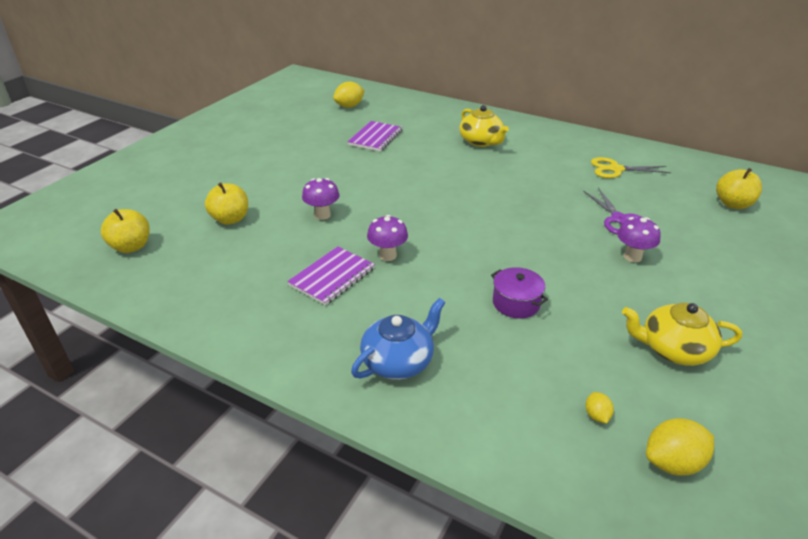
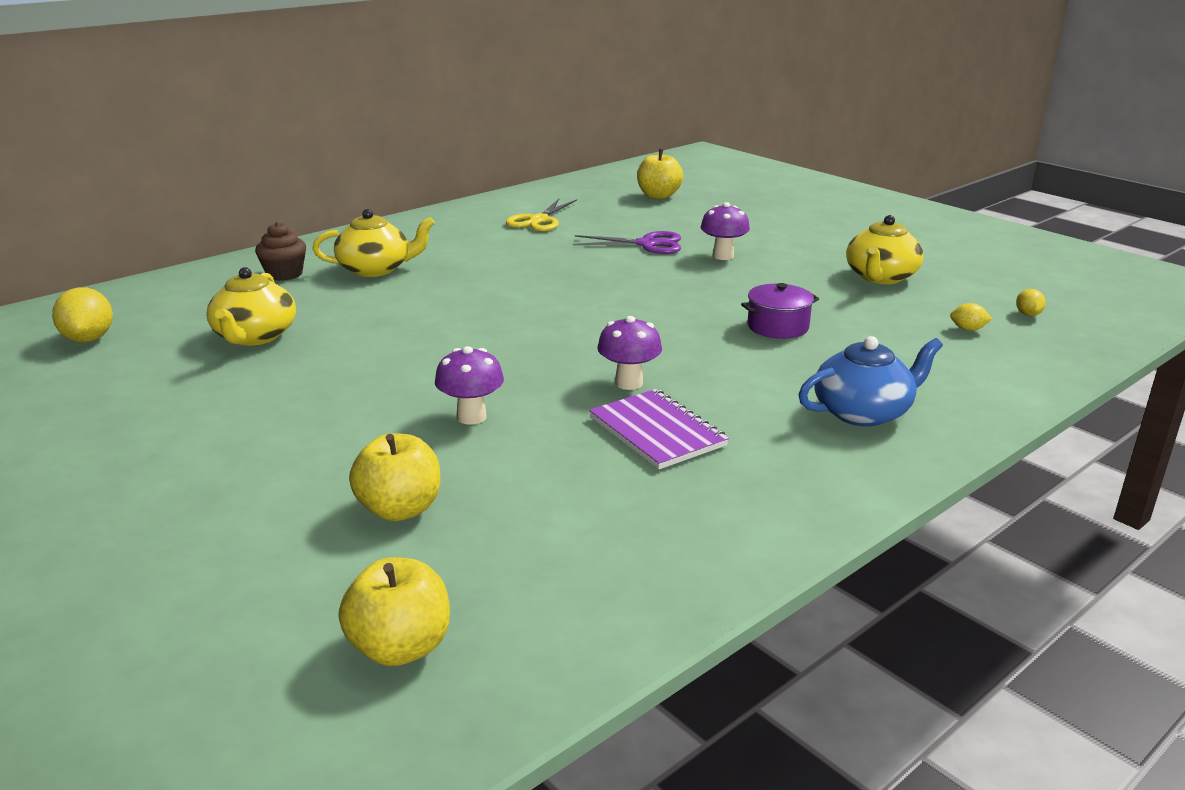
camera: 70 degrees left, 10 degrees down
(375, 138) = (255, 336): purple notebook -> yellow teapot
(398, 361) = (863, 412): blue teapot -> blue teapot turned 90 degrees clockwise
(452, 122) = (284, 274): none -> brown cupcake
(672, 462) = (1028, 314): yellow lemon -> yellow lemon, size x0.53

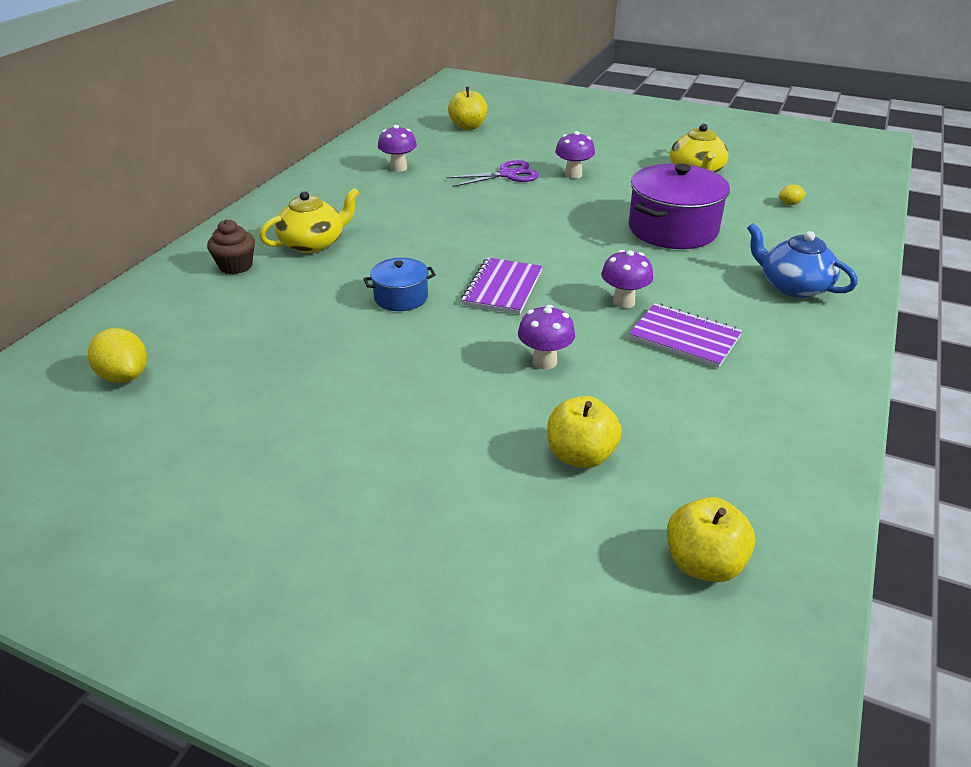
camera: 25 degrees left, 10 degrees up
(255, 336) = (283, 334): yellow teapot -> none
(400, 330) = (401, 297): none -> blue pot
(512, 343) = (503, 288): none -> purple notebook
(539, 220) = (398, 168): yellow scissors -> purple mushroom
(778, 327) = (672, 229): purple pot -> purple pot, size x1.89
(863, 412) = (793, 286): blue teapot -> blue teapot turned 90 degrees counterclockwise
(1028, 314) = (812, 184): yellow lemon -> none

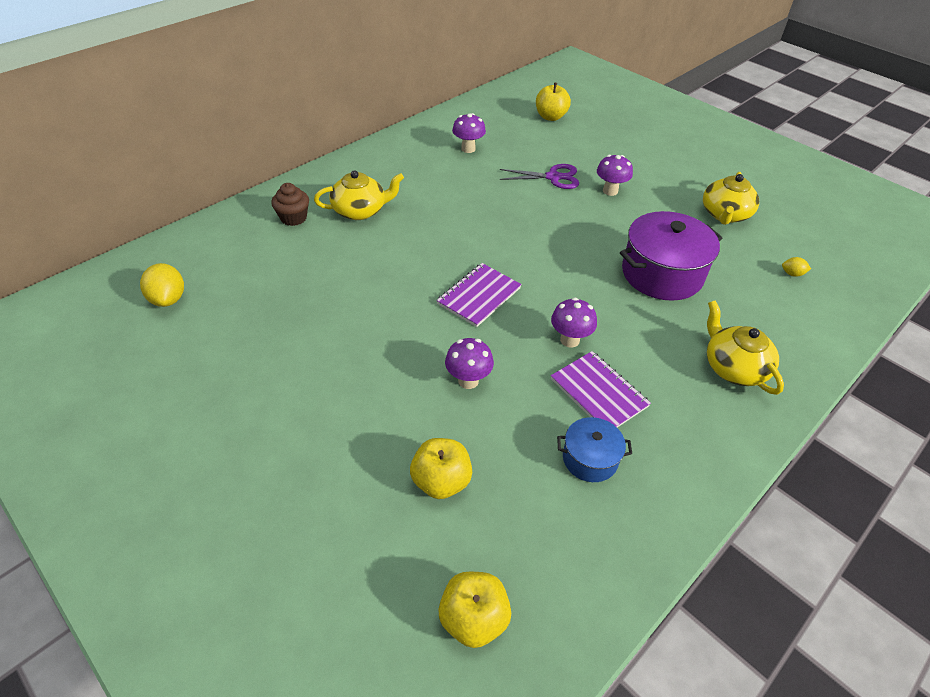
camera: 20 degrees right, 10 degrees up
(401, 297) = (395, 283): blue pot -> blue pot (590, 459)
(793, 286) = (733, 367): blue teapot -> yellow teapot

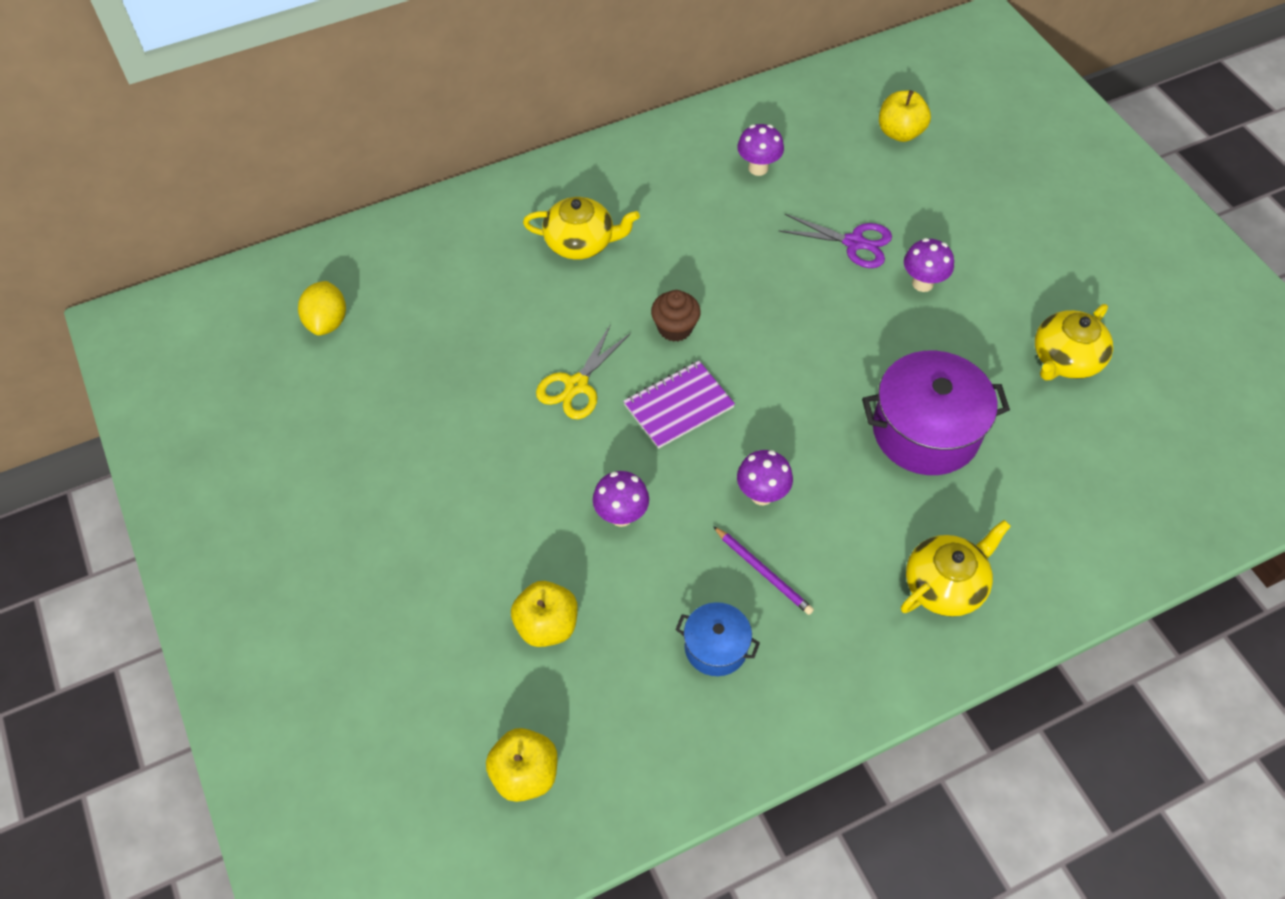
camera: 20 degrees right, 10 degrees up
(293, 218) = (496, 236): brown cupcake -> brown cupcake (675, 328)
(394, 299) = (576, 385): none -> yellow scissors
(598, 393) = (763, 572): purple notebook -> purple pencil
(733, 367) = (945, 585): yellow teapot -> yellow teapot turned 60 degrees clockwise
(792, 274) = (1104, 475): yellow lemon -> none

